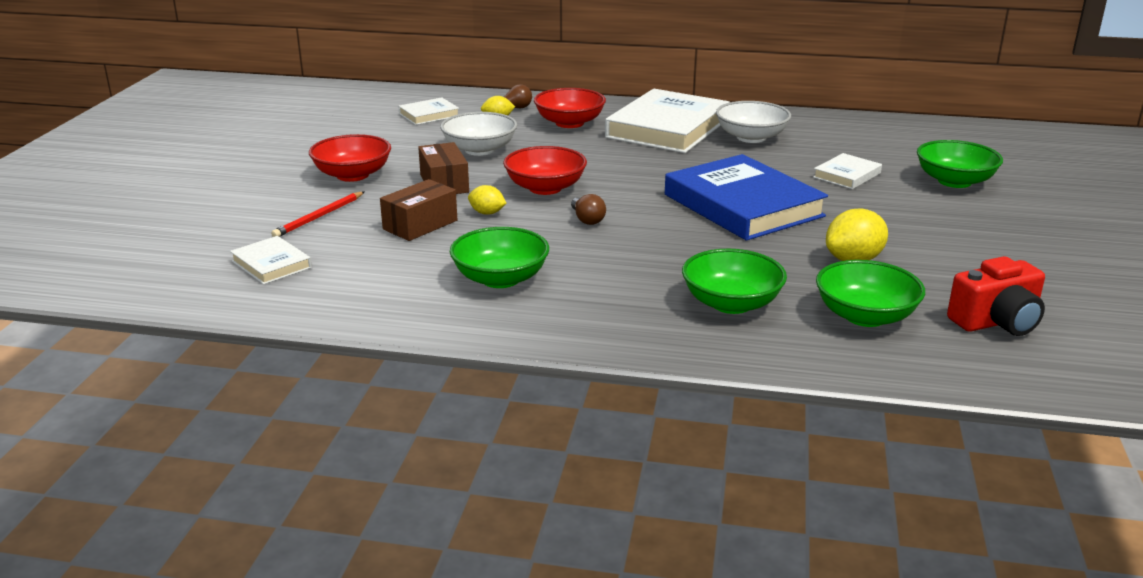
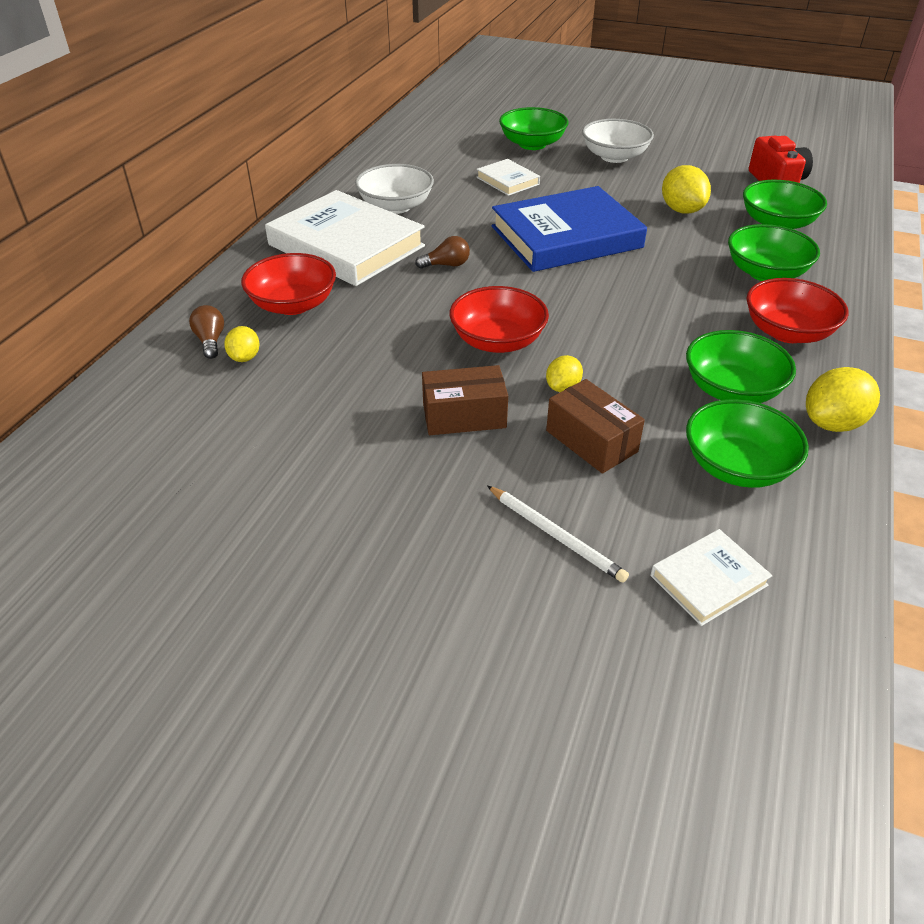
camera: 80 degrees left, 15 degrees up
(319, 217) = (555, 535): red pencil -> white pencil
(352, 175) = (408, 502): red bowl -> red bowl (787, 332)
(394, 278) = (737, 466): none -> green bowl
(429, 115) = (188, 418): white book -> none
(458, 322) = (832, 423): none -> yellow lemon
(479, 150) = (355, 380): white bowl -> white bowl (614, 157)
(587, 219) = (589, 323): brown light bulb -> brown light bulb (446, 265)

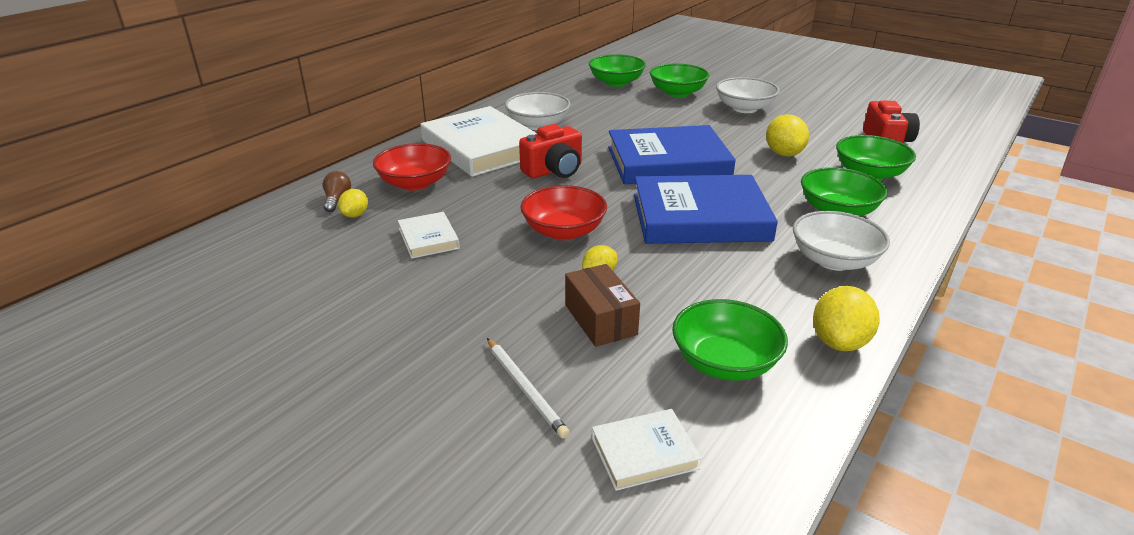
camera: 15 degrees right, 10 degrees down
(446, 265) = (554, 170): brown light bulb -> red camera
(464, 416) = (502, 283): brown box -> none
(507, 181) = (641, 117): white book -> white book (428, 238)
(633, 302) = (700, 217): none -> blue book
(732, 390) = (754, 299): green bowl -> green bowl (616, 82)
(787, 332) = (834, 260): red bowl -> white bowl
(832, 423) = (839, 342): yellow lemon -> yellow lemon turned 45 degrees counterclockwise

